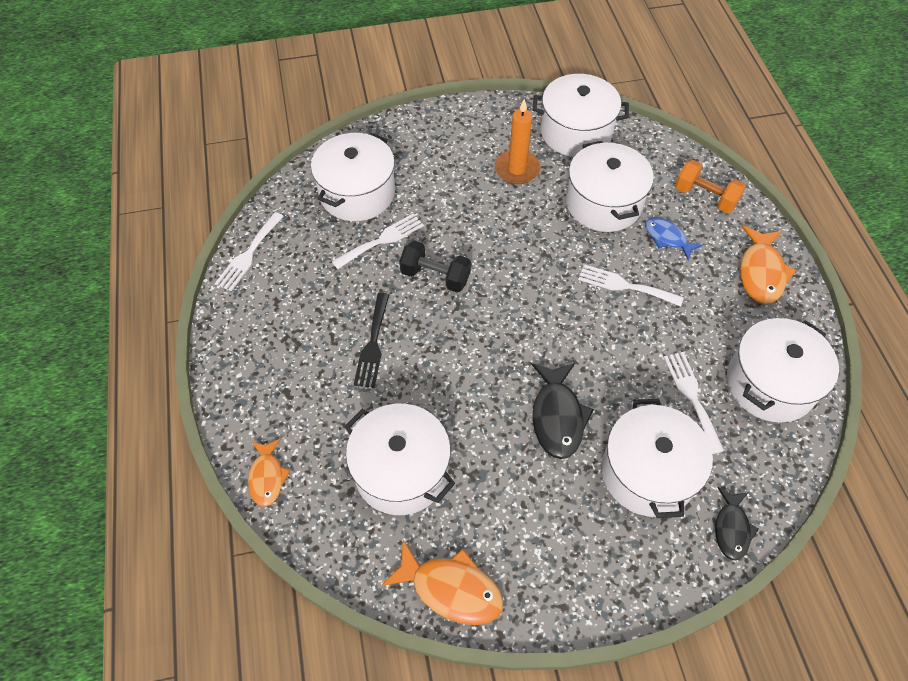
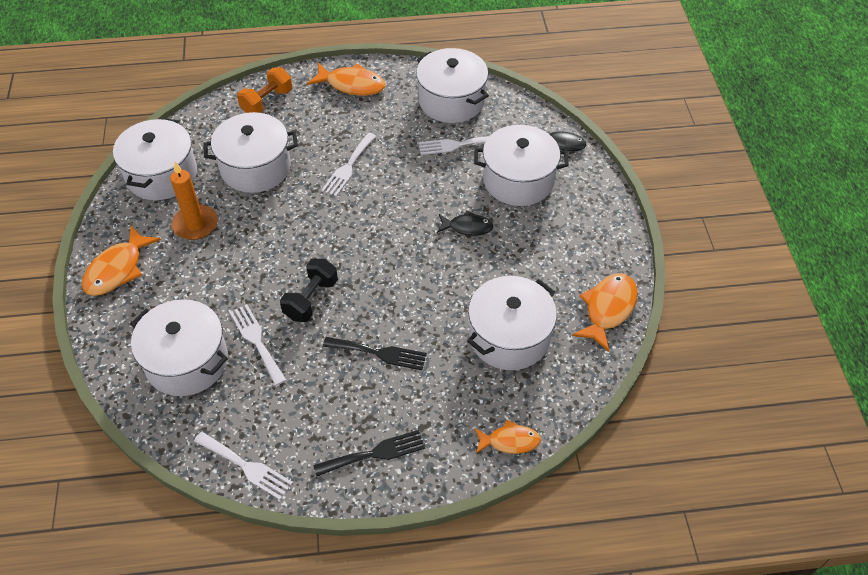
camera: 85 degrees left, 5 degrees down
(257, 352) = (375, 453): none -> black fork
(454, 125) = (117, 269): none -> orange fish
(557, 416) = (467, 227): black fish -> black fish, size x0.64
(667, 238) = (305, 132): blue fish -> none

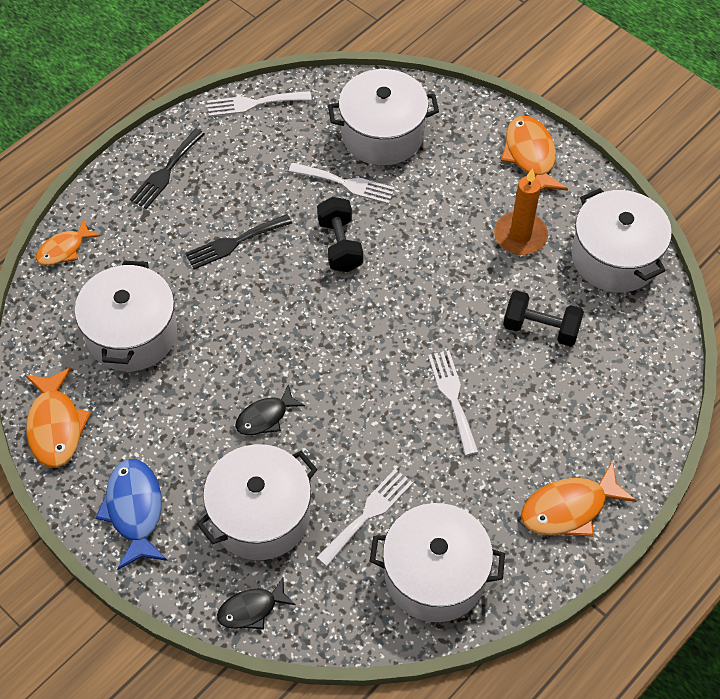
camera: 140 degrees right, 5 degrees up
(255, 167) = (541, 328): white pot -> black dumbbell
(267, 102) = (628, 412): orange dumbbell -> none
(591, 228) = (135, 510): none -> blue fish

